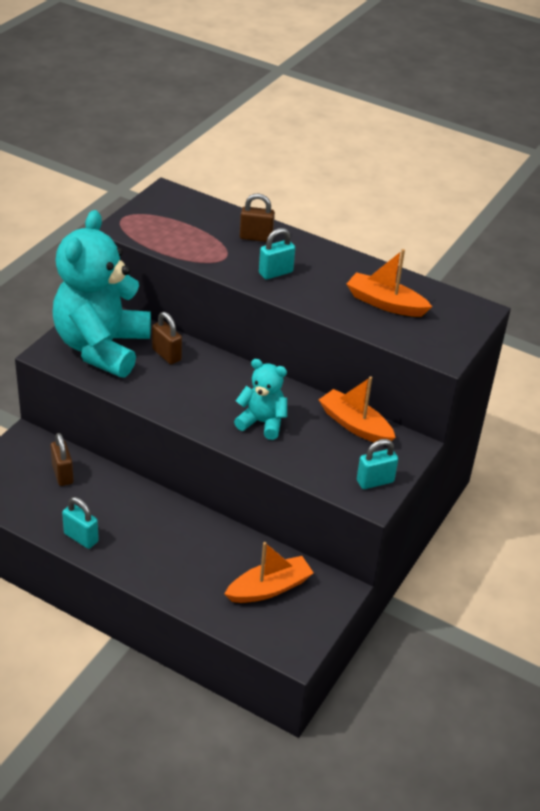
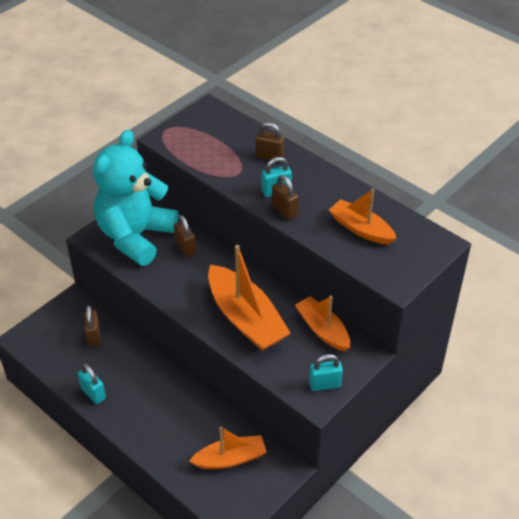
camera: 15 degrees right, 5 degrees up
(262, 422) = (246, 318): turquoise teddy bear -> orange boat
(292, 292) = (284, 211): none -> brown padlock

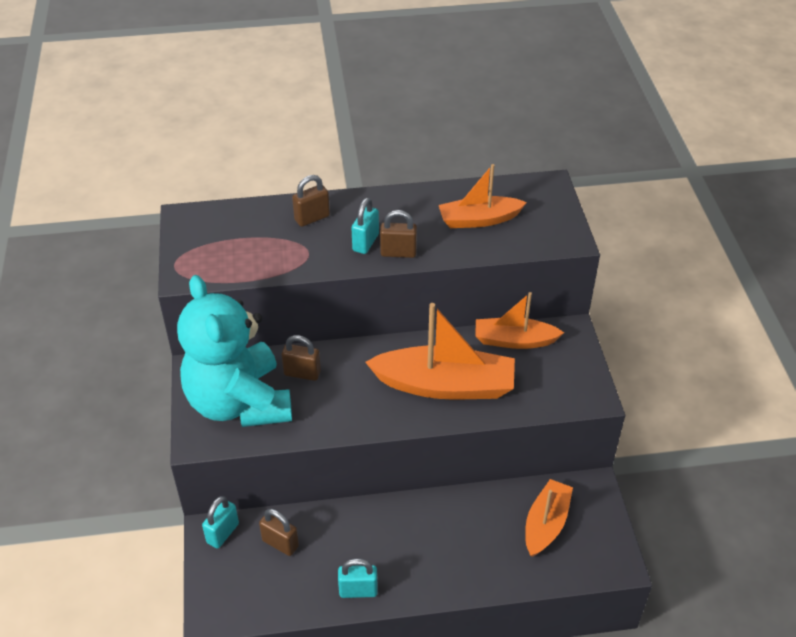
camera: 50 degrees left, 0 degrees up
(324, 384) = (579, 380): turquoise padlock -> turquoise padlock (223, 533)

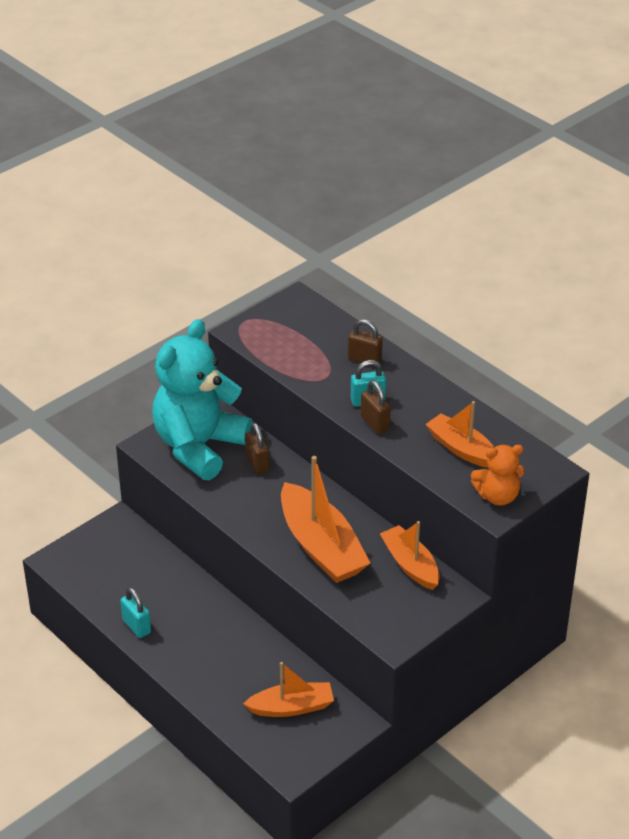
camera: 55 degrees right, 5 degrees down
(223, 533) = (123, 528): turquoise padlock -> none
(280, 543) = (140, 563): brown padlock -> none
(552, 229) = (497, 496): none -> orange teddy bear

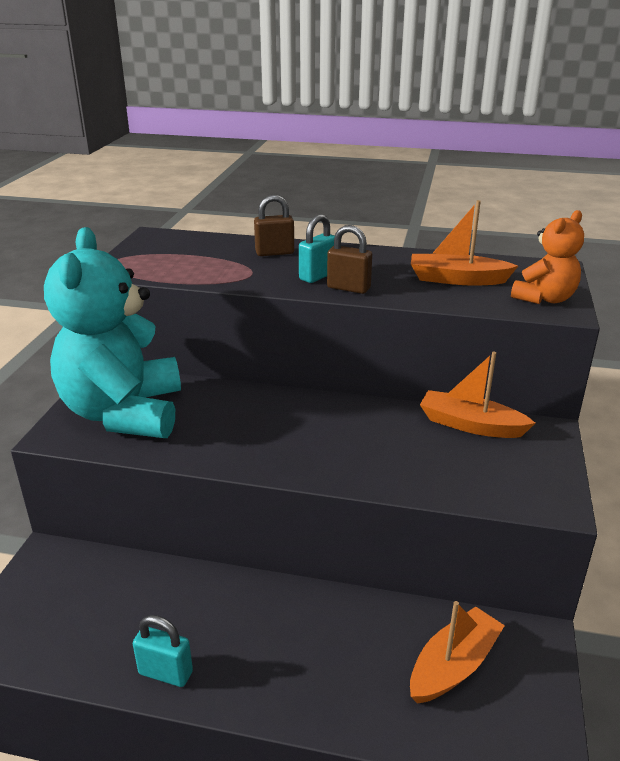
camera: 35 degrees left, 10 degrees down
(257, 463) = (208, 403): brown padlock -> none
(321, 547) = (364, 448): orange boat -> none

